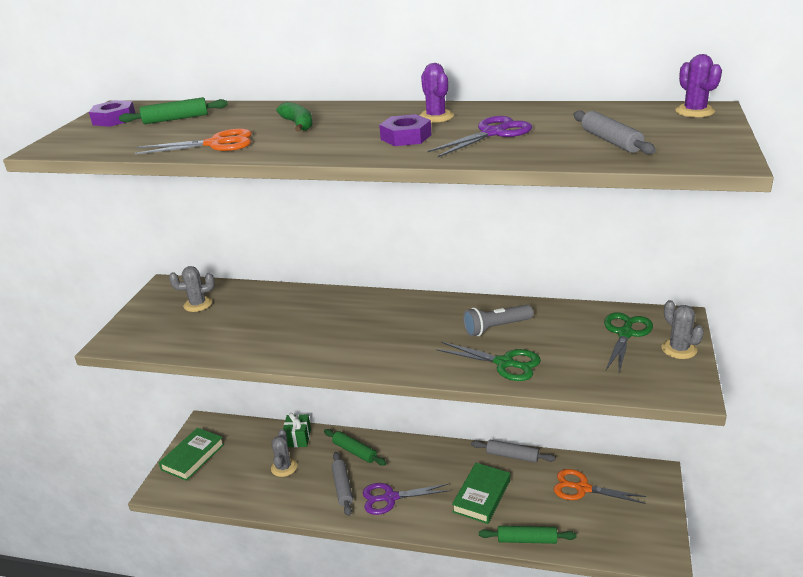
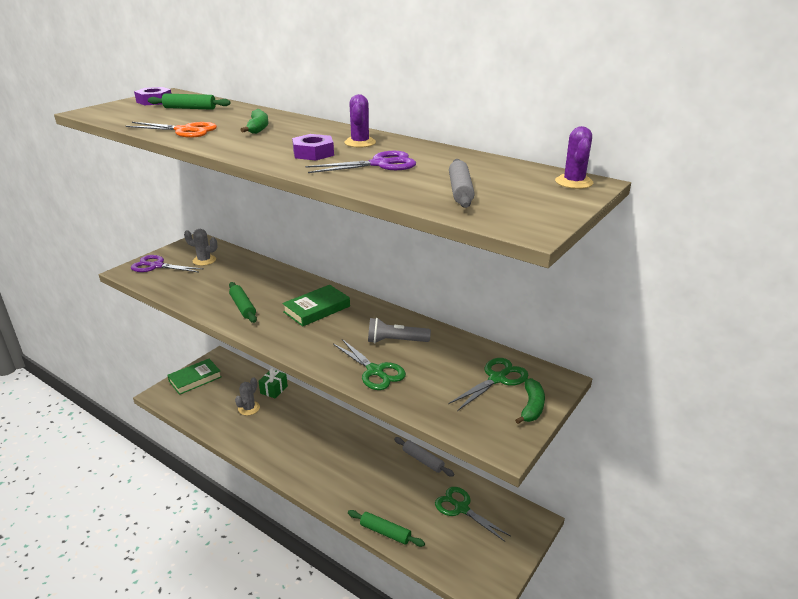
camera: 20 degrees right, 0 degrees up
(342, 487) = (278, 438): grey rolling pin -> none
(354, 451) = (306, 414): green rolling pin -> green rolling pin (243, 307)
(390, 498) = (306, 459): purple scissors -> purple scissors (156, 266)
(481, 496) = (375, 483): green book -> green book (317, 309)
(582, 488) = (461, 508): orange scissors -> green scissors
(679, 349) = (531, 407): grey cactus -> green banana

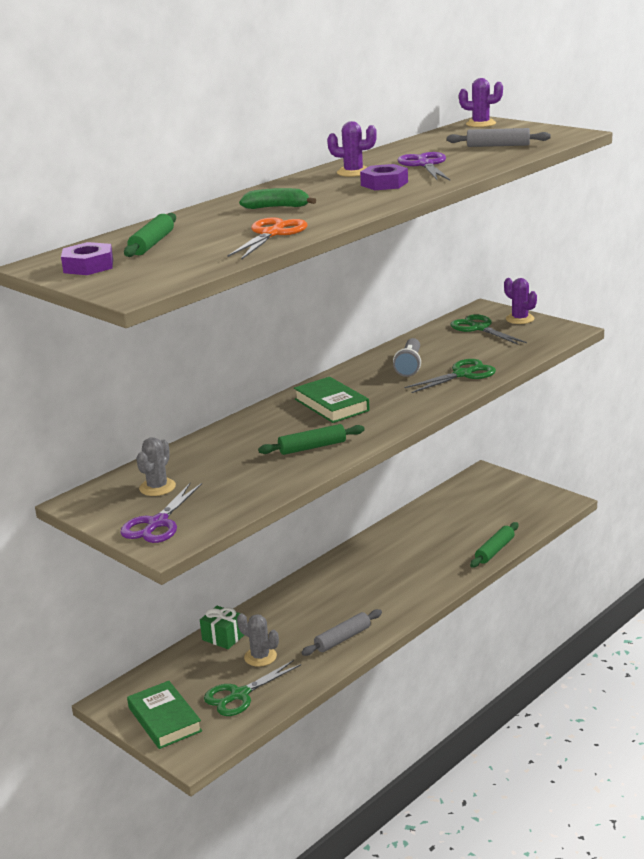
camera: 80 degrees left, 5 degrees down
(423, 460) = (393, 526): grey rolling pin -> grey rolling pin (343, 639)
(461, 508) = (465, 508): green scissors -> green scissors (239, 695)
(531, 407) = (520, 319): green banana -> purple cactus

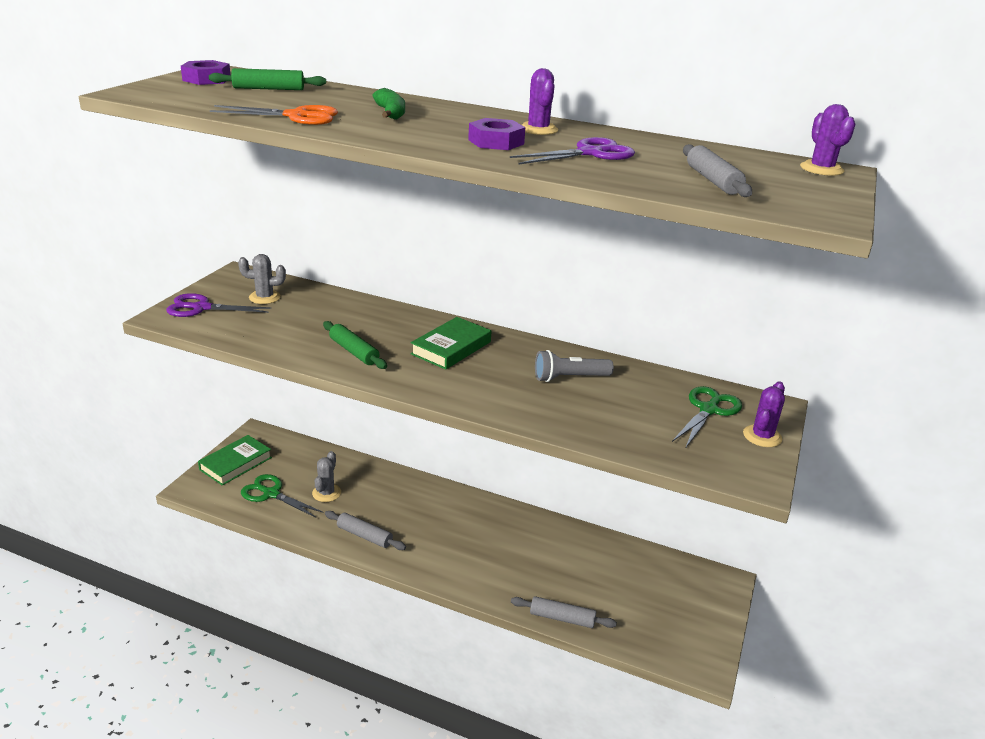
camera: 65 degrees right, 5 degrees up
(223, 637) = (350, 467): green gift -> none
(463, 374) = (565, 414): green scissors -> none
(495, 550) = (562, 618): green rolling pin -> grey rolling pin

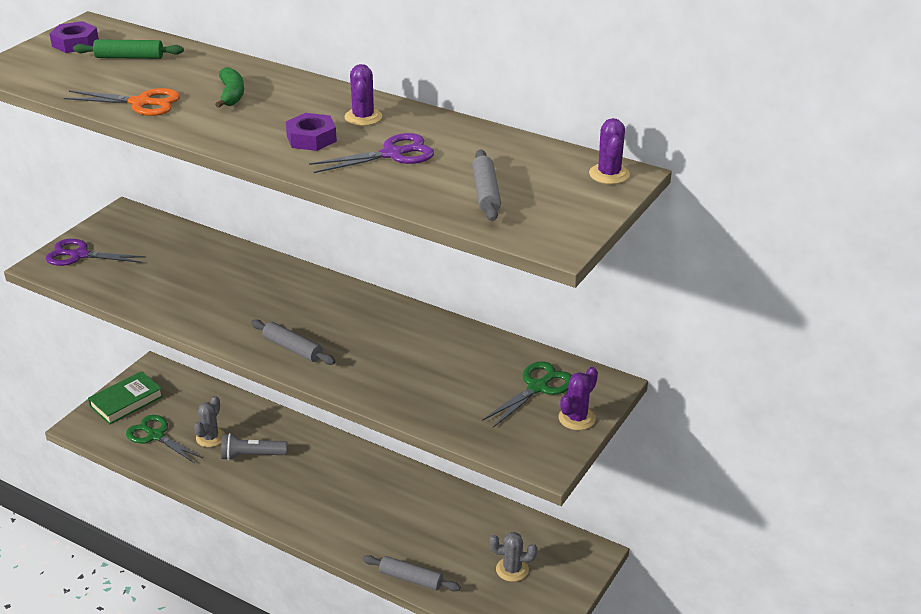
camera: 10 degrees right, 5 degrees up
(264, 297) = (142, 243): grey cactus -> grey cactus (512, 569)
(354, 352) = (213, 310): green rolling pin -> none
(364, 536) = (238, 484): grey rolling pin -> grey rolling pin (293, 348)
(451, 348) = (309, 308): green book -> none
(569, 378) = (414, 346): grey flashlight -> grey flashlight (252, 455)

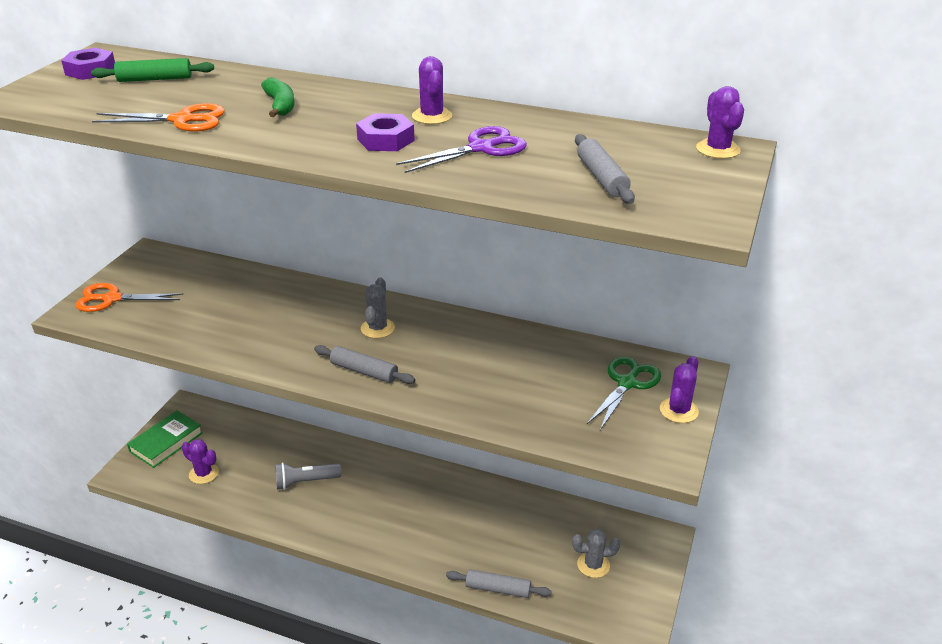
camera: 10 degrees left, 0 degrees up
(80, 255) = (111, 299): purple scissors -> orange scissors
(156, 436) = (204, 473): green scissors -> purple cactus
(210, 437) = (260, 468): grey cactus -> grey cactus (377, 328)

